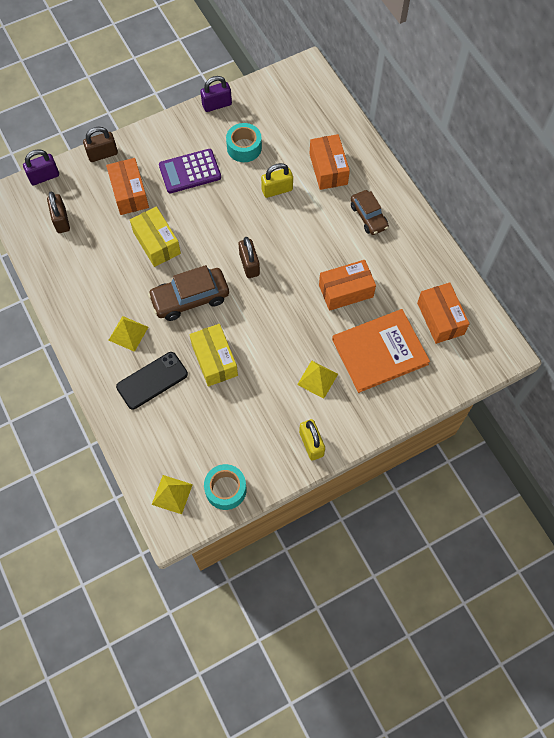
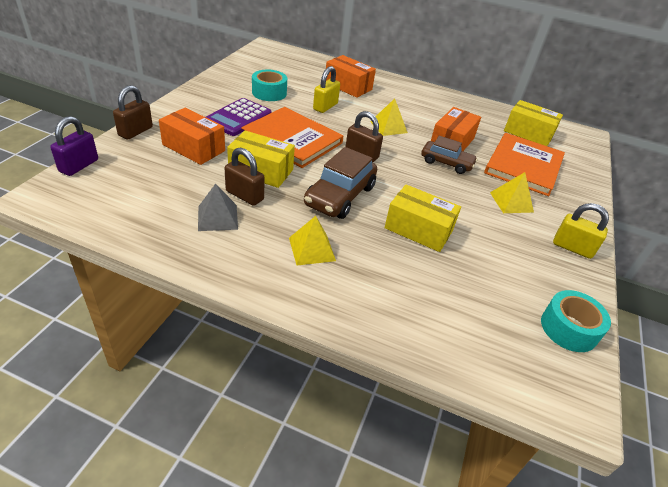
camera: 45 degrees left, 25 degrees down
(61, 220) = (134, 191): brown padlock -> brown padlock (244, 195)
(93, 273) = (217, 217): none -> grey pyramid
(152, 380) = (383, 276): black phone -> none
(172, 494) = (534, 370): yellow pyramid -> yellow pyramid (388, 127)
(210, 219) = (292, 139): none -> orange book
(217, 105) = (217, 77): purple padlock -> none
(368, 216) = (409, 100): brown car -> brown car (446, 163)
(440, 318) = (528, 133): orange box -> yellow box

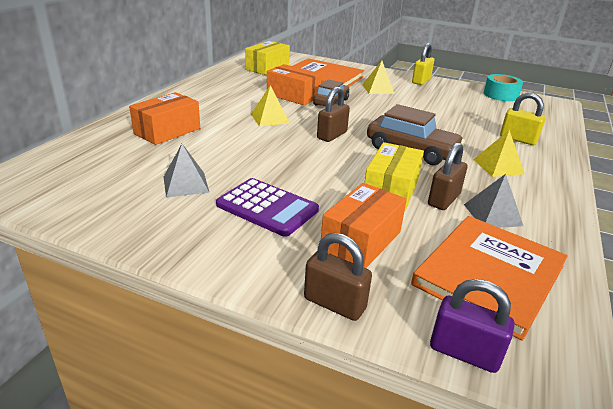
camera: 85 degrees left, 10 degrees down
(269, 93) = (185, 184): turquoise tape -> grey pyramid
(292, 139) = (313, 170): orange book -> orange book (489, 275)
(325, 107) = (226, 148): yellow padlock -> yellow padlock (518, 139)
(418, 229) = (437, 123): yellow box -> none

